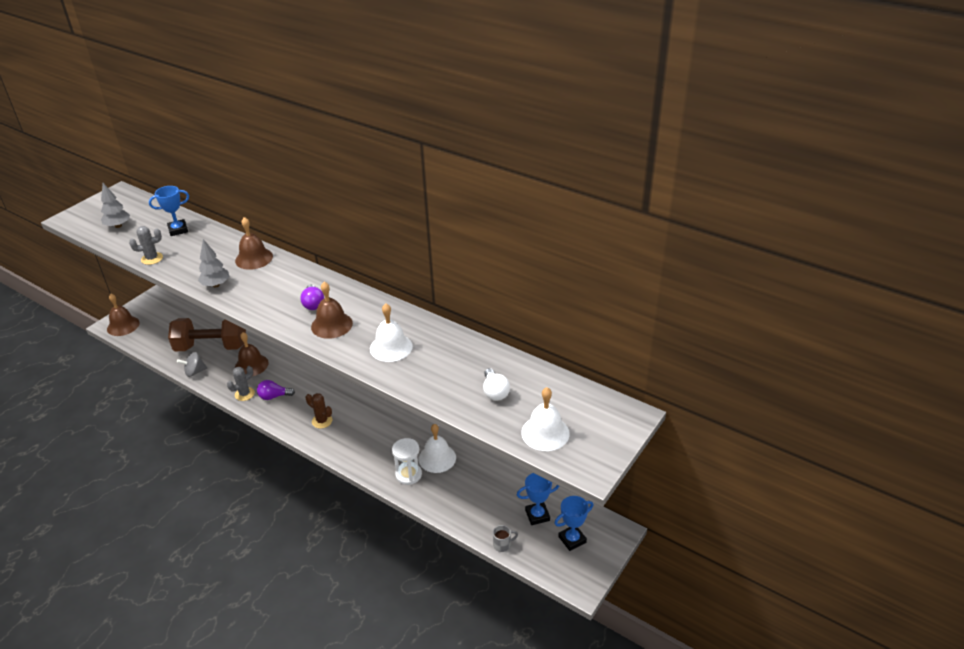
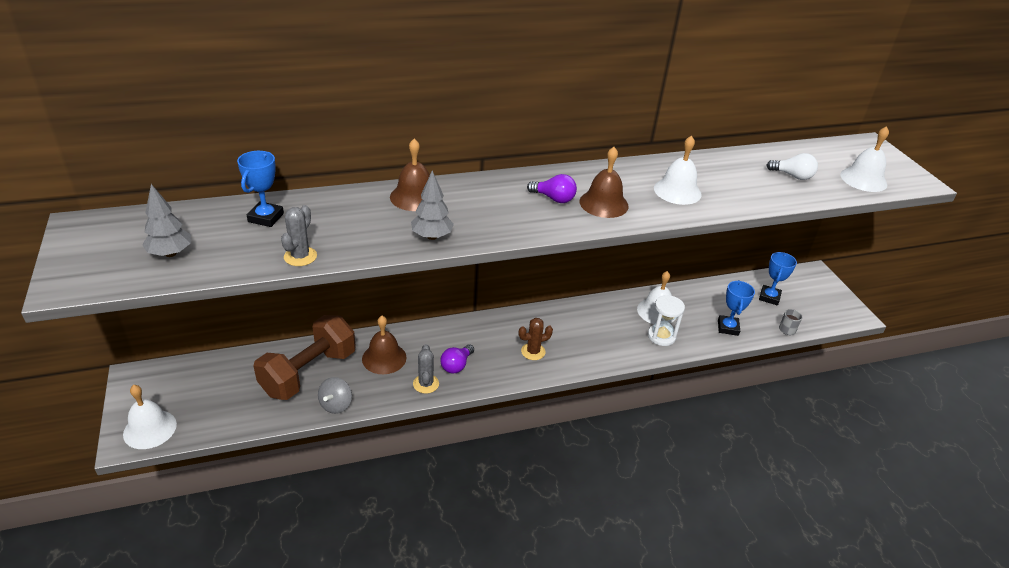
camera: 55 degrees left, 0 degrees up
(123, 326) = (150, 429): brown bell -> white bell
(572, 539) = (807, 295): blue trophy -> blue trophy (727, 327)

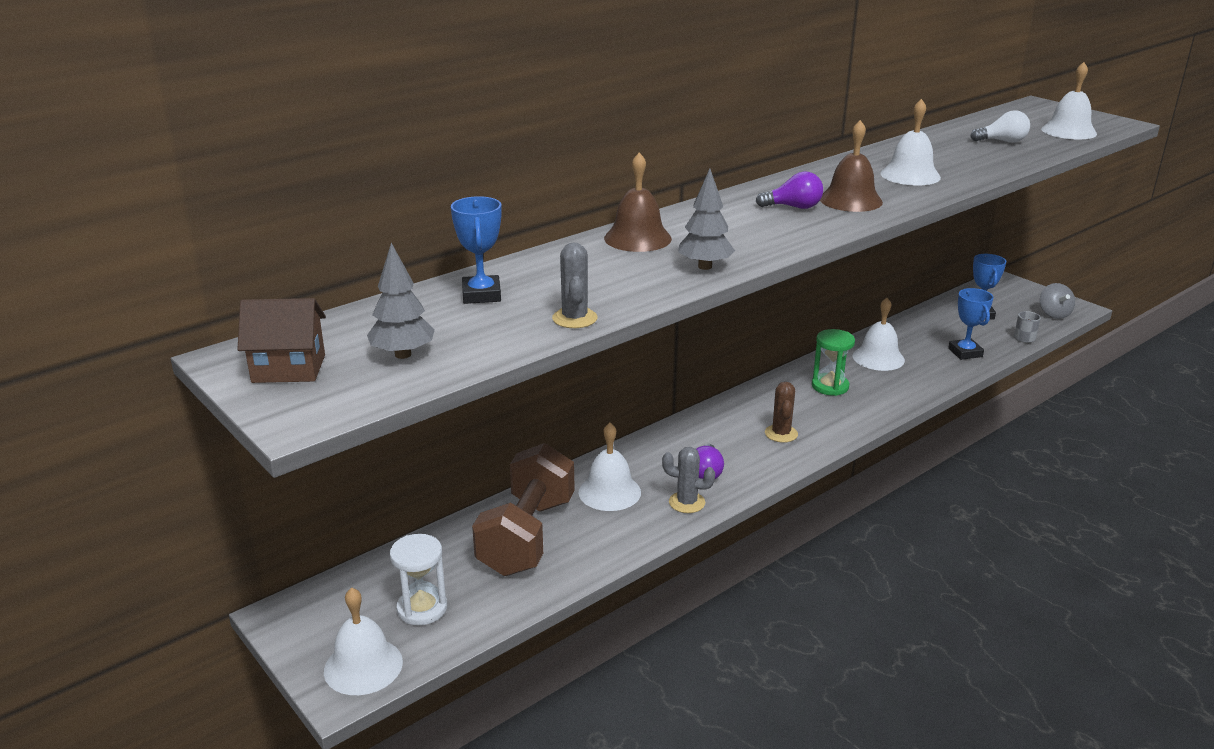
camera: 20 degrees left, 10 degrees down
(99, 244) = (289, 369): none -> brown house
(336, 405) = (595, 558): grey spinning top -> grey spinning top (1054, 314)
(384, 358) = (609, 492): brown bell -> white bell
(426, 384) = (687, 502): grey cactus -> grey cactus turned 45 degrees counterclockwise
(533, 351) = (781, 434): brown cactus -> brown cactus turned 45 degrees counterclockwise
(600, 324) = (830, 386): none -> green hourglass
(661, 336) = (905, 379): white hourglass -> white hourglass (422, 608)

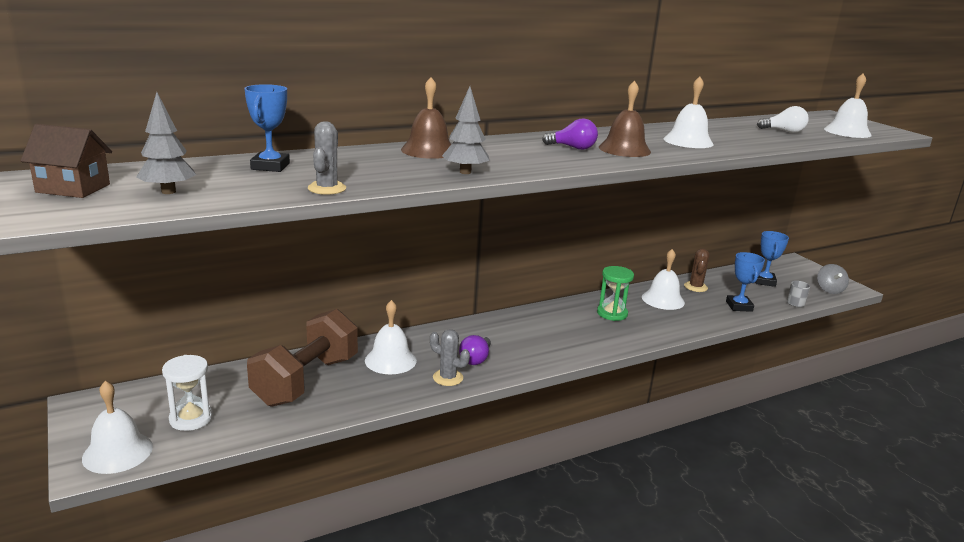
camera: 10 degrees right, 5 degrees down
(781, 434) = (553, 341): brown cactus -> brown cactus (695, 287)

